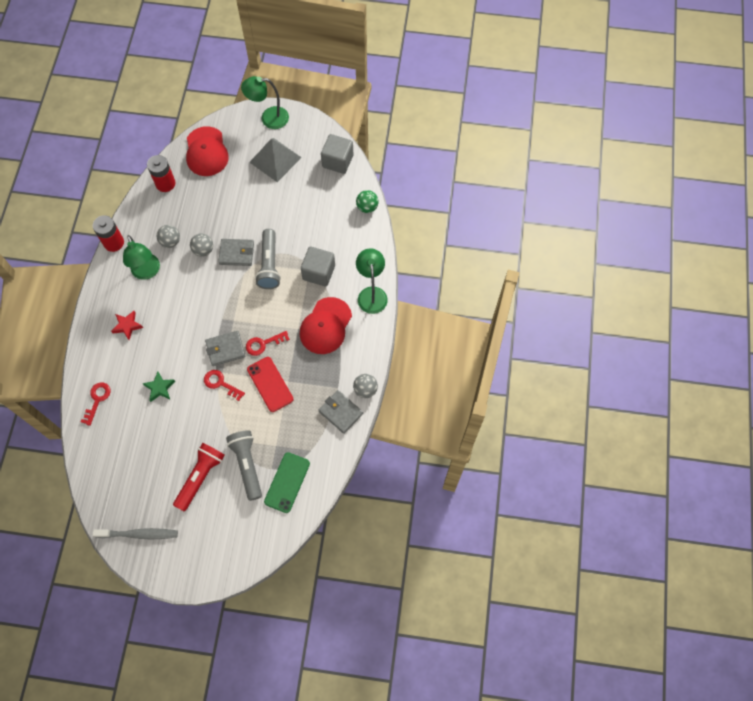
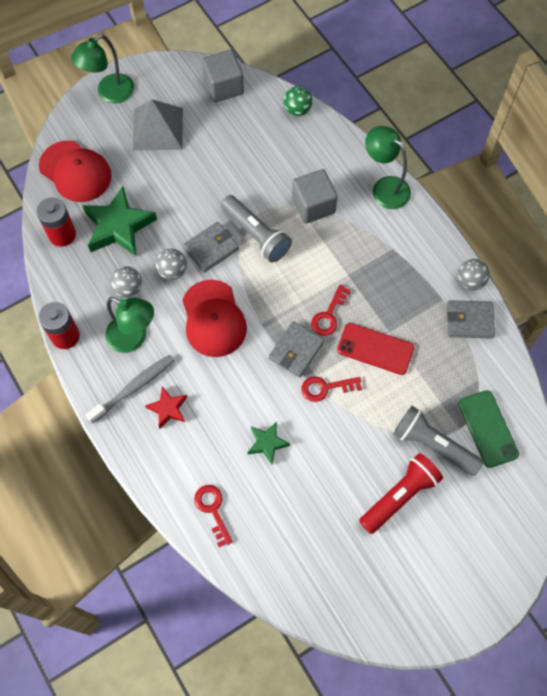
camera: 40 degrees left, 0 degrees up
(139, 534) = (396, 606): grey toothbrush -> grey toothbrush (133, 387)
(199, 202) = (118, 226): none -> green star
(200, 477) = (400, 496): red flashlight -> red flashlight turned 60 degrees clockwise
(325, 326) = (372, 251): red cap -> red cap (213, 319)

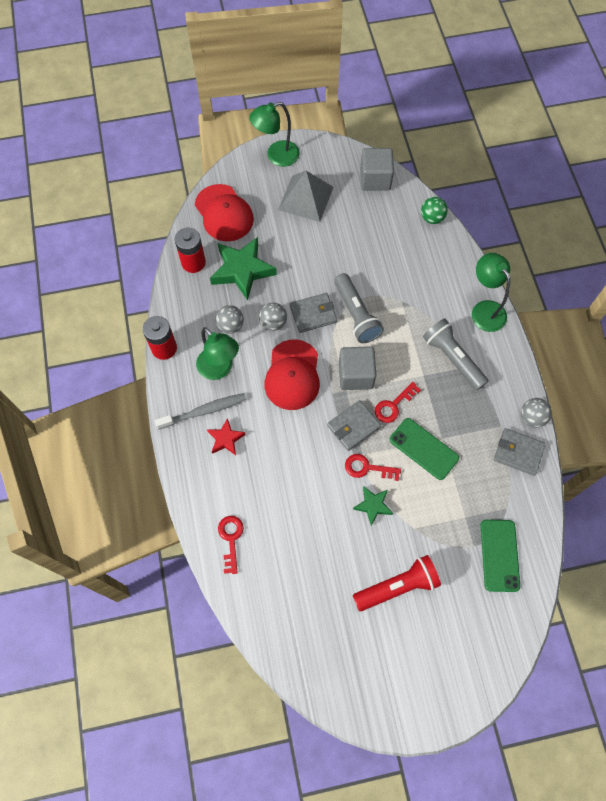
camera: 20 degrees right, 0 degrees up
(267, 443) = (298, 498): green star -> green star (373, 505)
(313, 205) = (415, 305): grey cube -> grey cube (356, 375)
(375, 349) = (423, 449): red phone -> green phone
(433, 444) = (444, 552): grey flashlight -> grey flashlight (452, 358)

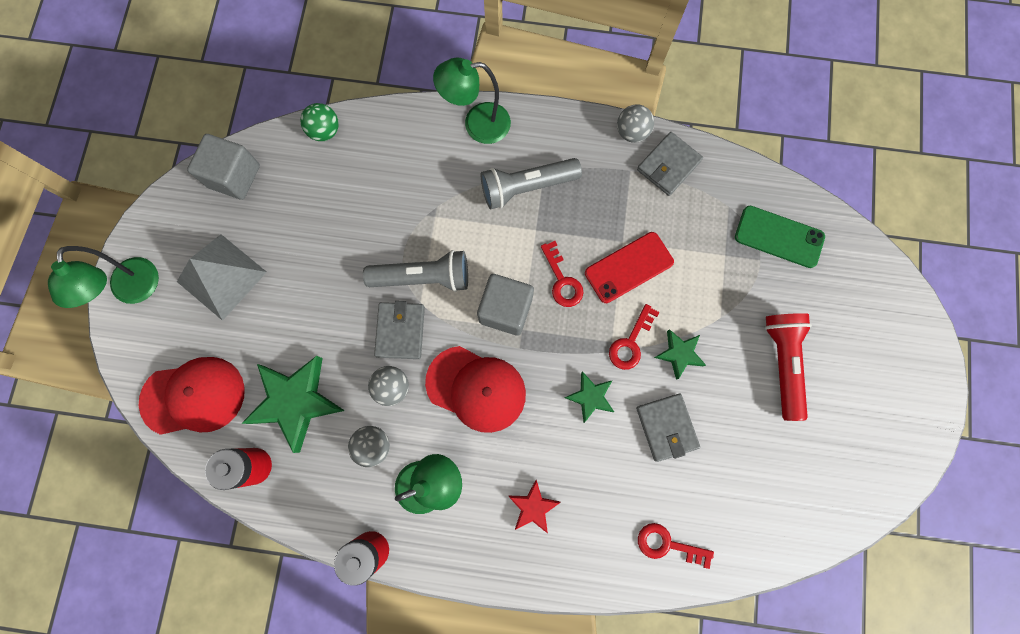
camera: 70 degrees left, 10 degrees up
(204, 411) = (484, 523): grey toothbrush -> none
(316, 452) = (590, 397): none -> green star
(353, 426) = (572, 339): grey wallet -> grey wallet (666, 427)
(423, 449) = (629, 267): green phone -> red phone

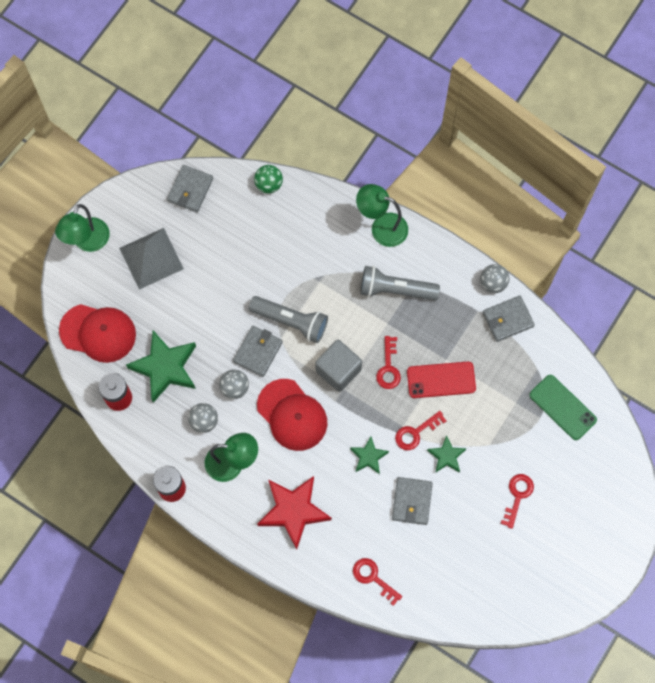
camera: 25 degrees right, 5 degrees down
(234, 176) = (190, 190): grey cube -> grey wallet
(533, 507) = (293, 511): red star -> red star, size x1.89
(782, 363) = (517, 496): red flashlight -> red key

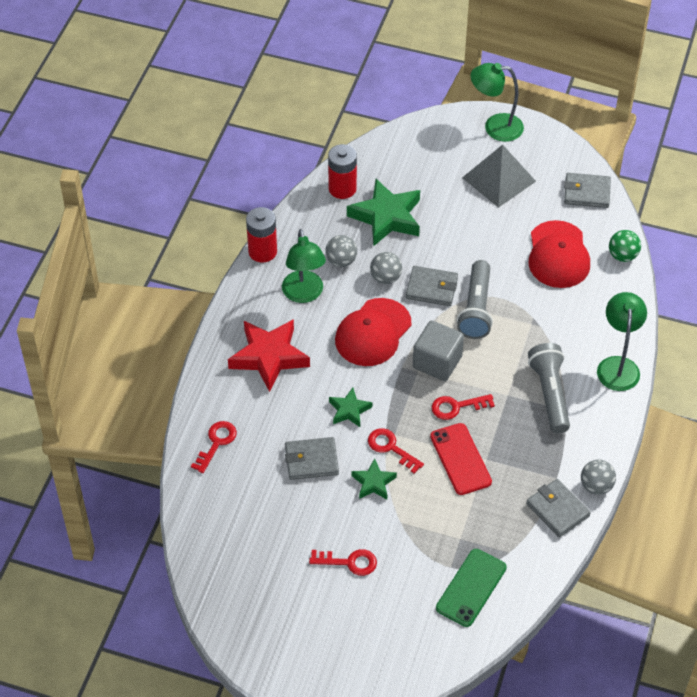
camera: 75 degrees right, 20 degrees down
(98, 333) = (403, 157): red cap -> red cap (558, 255)

